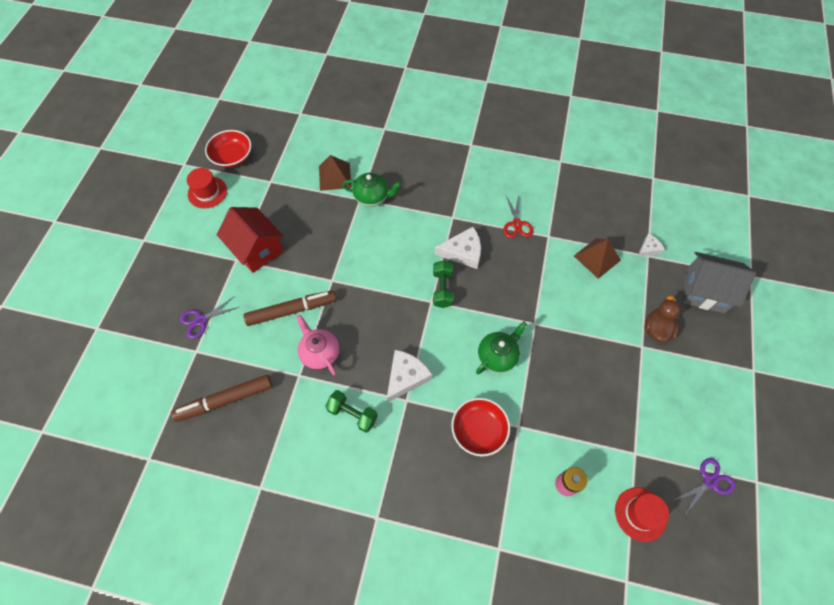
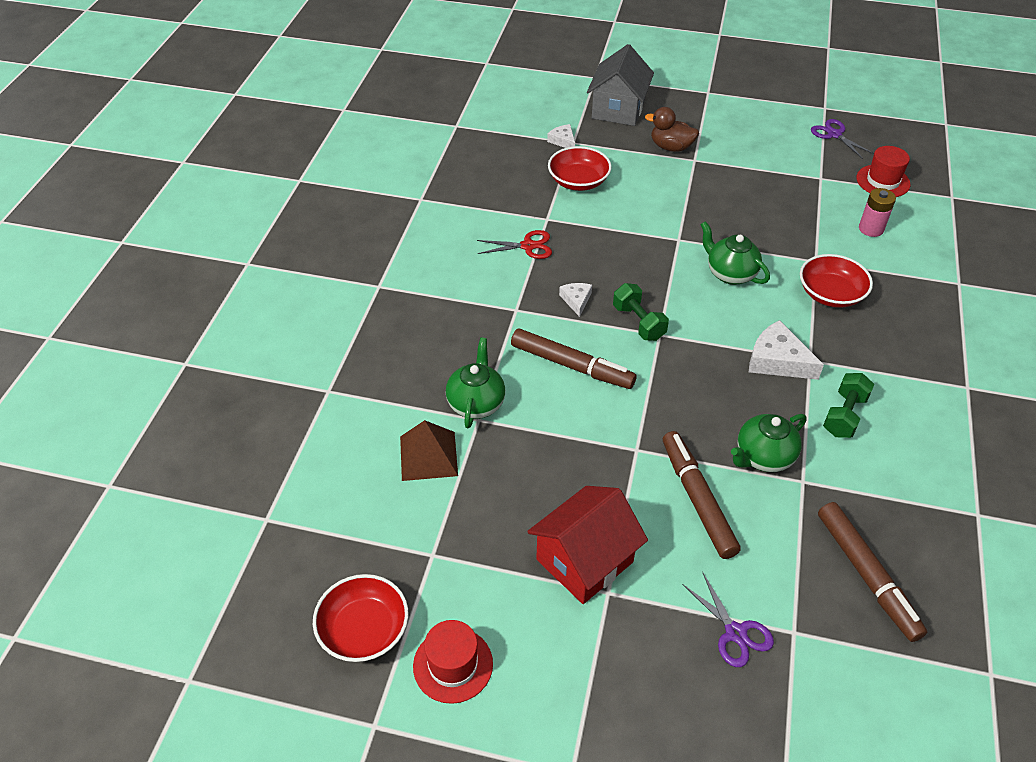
camera: 90 degrees left, 15 degrees down
(320, 353) = (763, 457): pink teapot -> green teapot
(402, 247) = (571, 366): none -> brown marker
(442, 289) = (638, 322): green dumbbell -> green dumbbell turned 60 degrees clockwise
(463, 252) = (576, 300): white cheese -> white cheese, size x0.56
(597, 258) = (578, 181): brown pyramid -> red bowl

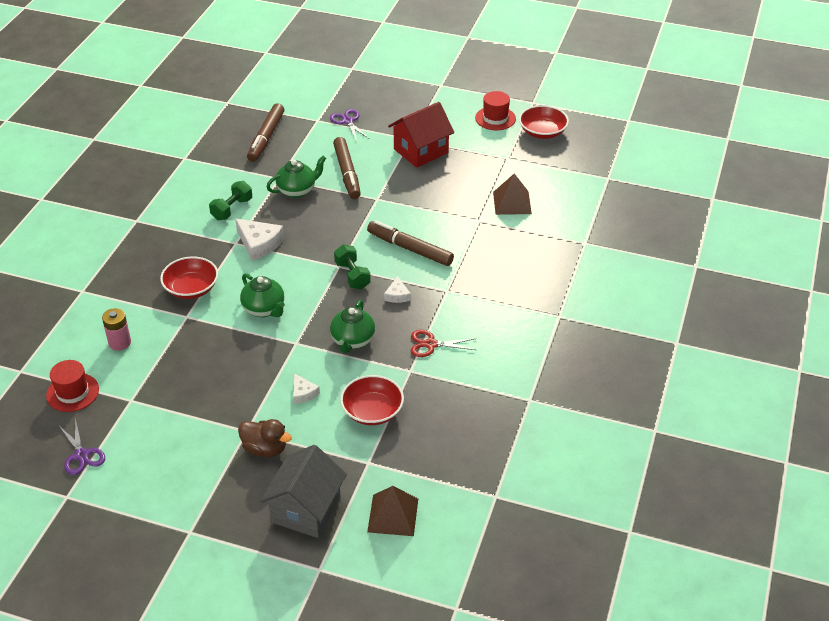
camera: 175 degrees left, 5 degrees down
(476, 403) = (480, 229): green teapot -> green teapot (352, 341)
(543, 110) = (393, 515): none -> brown pyramid
(563, 141) = (378, 465): white cheese -> white cheese (303, 393)
(866, 575) = (266, 138): brown marker -> brown marker turned 150 degrees counterclockwise

